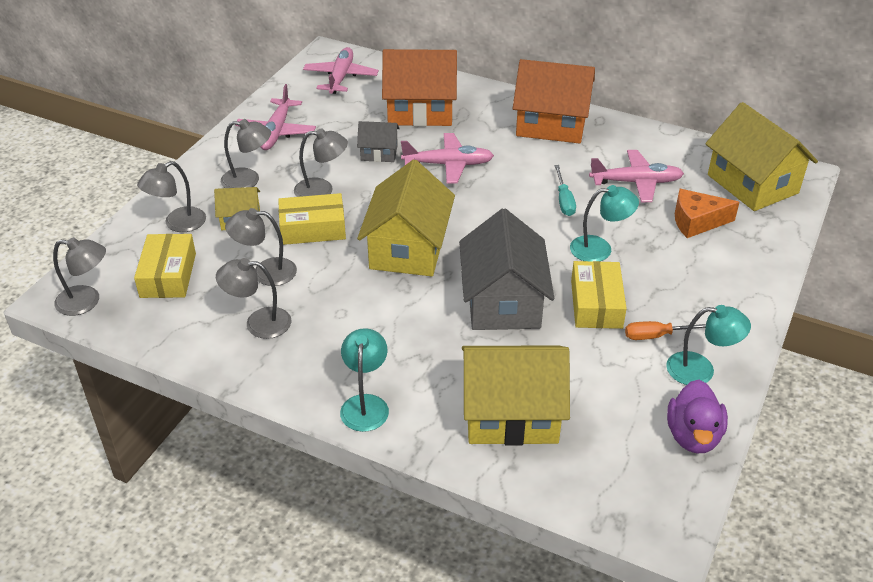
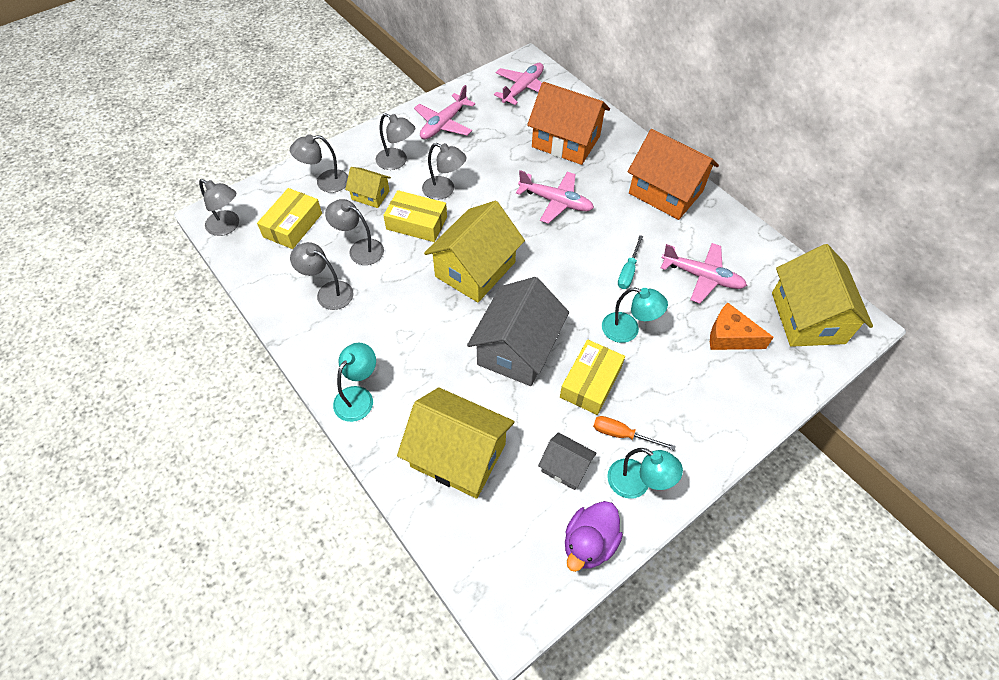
camera: 25 degrees right, 15 degrees up
(379, 153) = (508, 171): grey house -> grey house (565, 467)

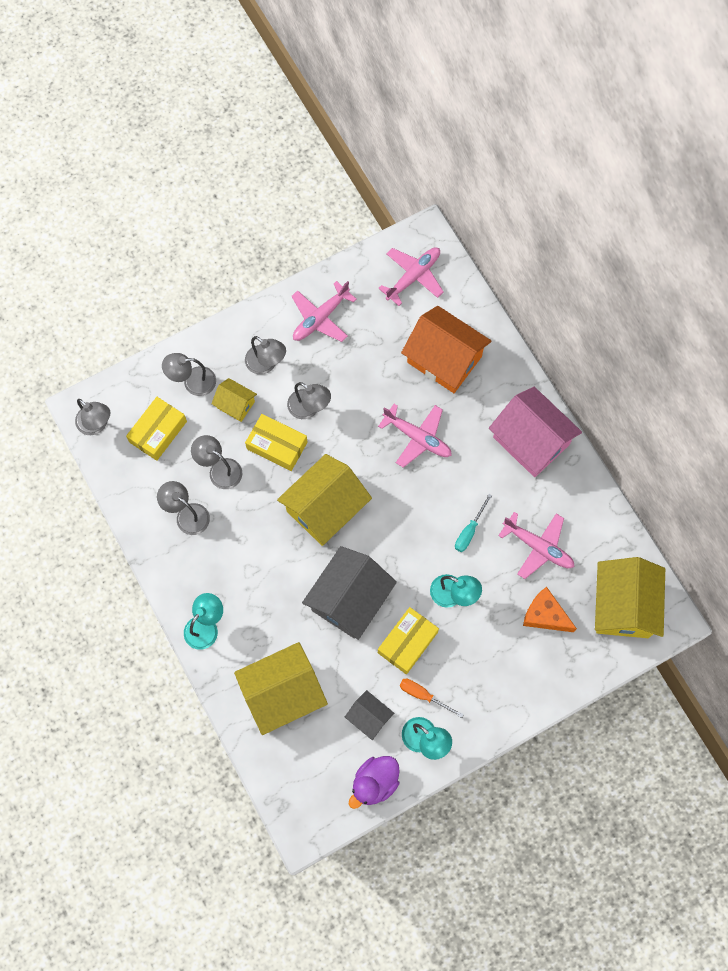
camera: 10 degrees right, 15 degrees up
(458, 455) = (283, 693): yellow house -> yellow house turned 60 degrees counterclockwise
(665, 192) = (531, 441): orange house -> pink house

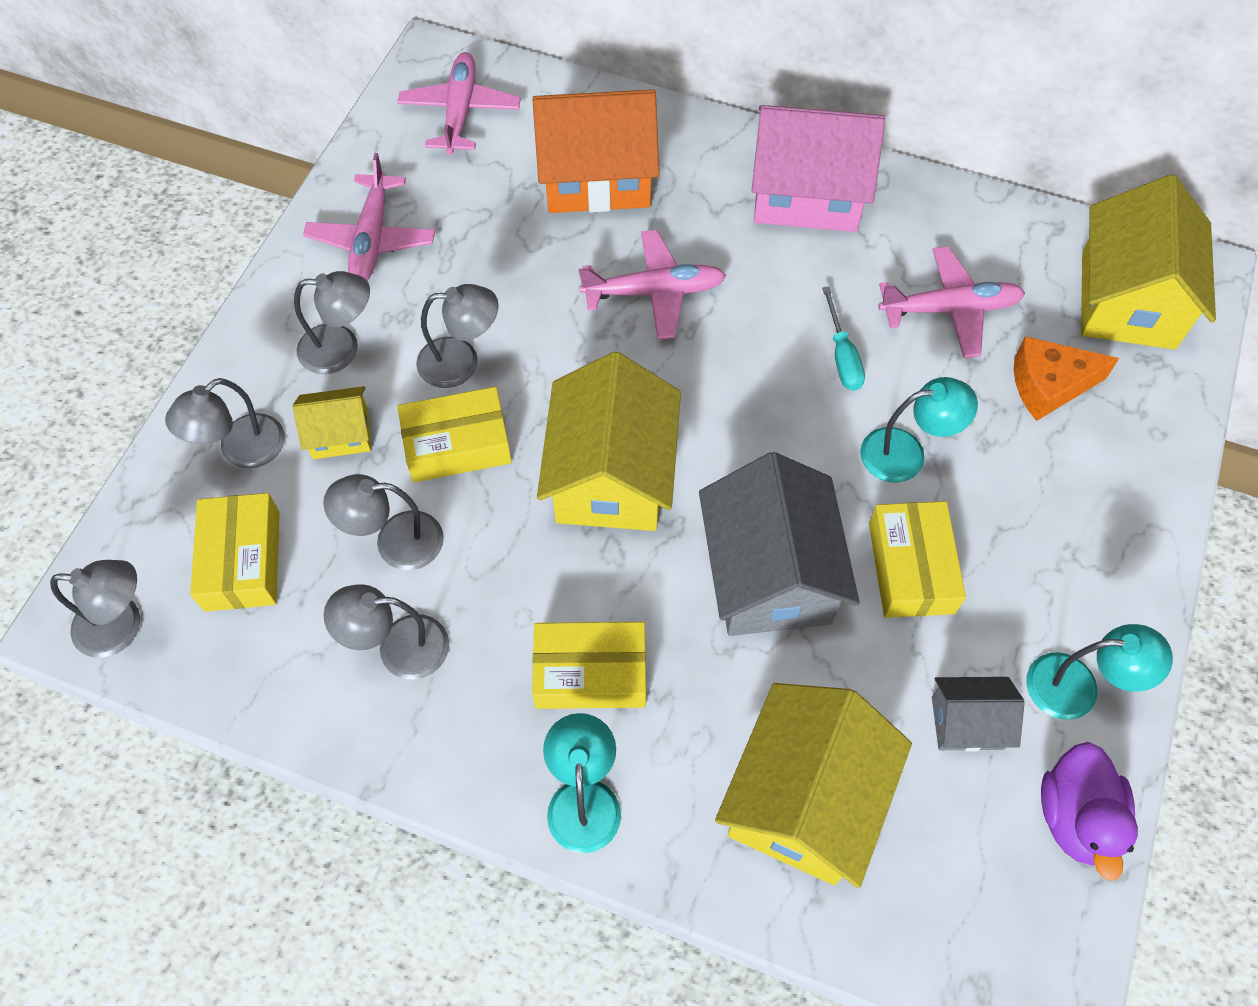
camera: 40 degrees left, 10 degrees down
(248, 582) = (590, 672): none -> yellow box
(423, 695) = (1008, 624): orange screwdriver -> none
(623, 606) = (1127, 300): yellow house -> yellow house turned 45 degrees clockwise

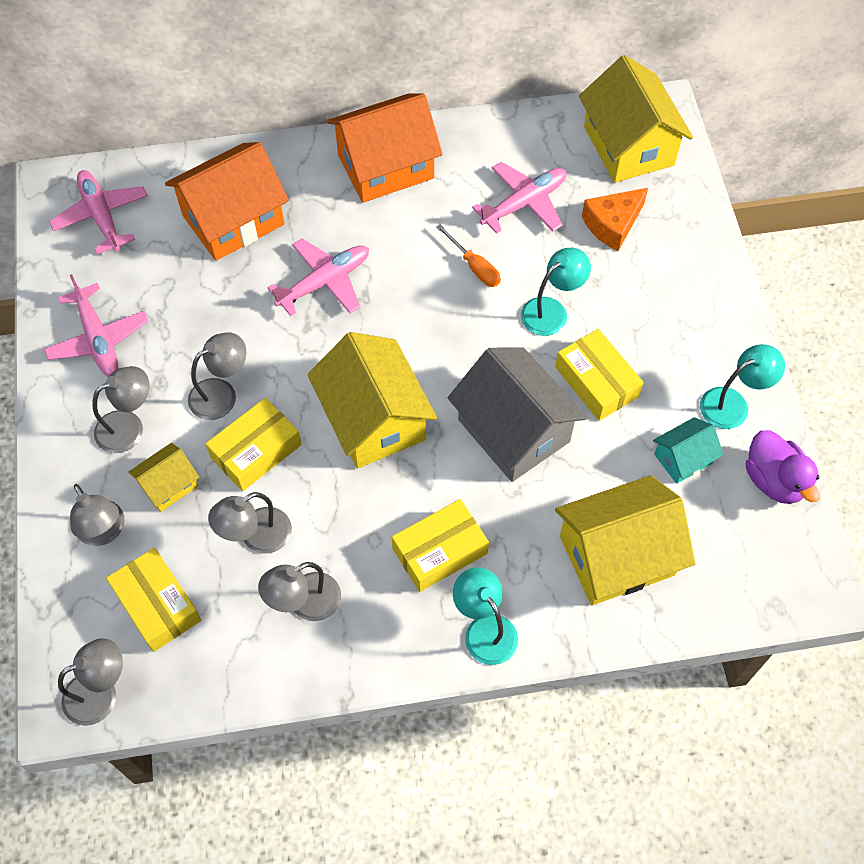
camera: 30 degrees left, 0 degrees up
(241, 450) = (104, 532): grey lamp -> grey lamp turned 45 degrees counterclockwise
(805, 799) = (617, 555): yellow house -> yellow house turned 75 degrees clockwise
(807, 194) = (385, 166): pink house -> orange house
(842, 356) = (474, 266): turquoise screwdriver -> orange screwdriver
(967, 723) = (683, 458): grey house -> turquoise house

